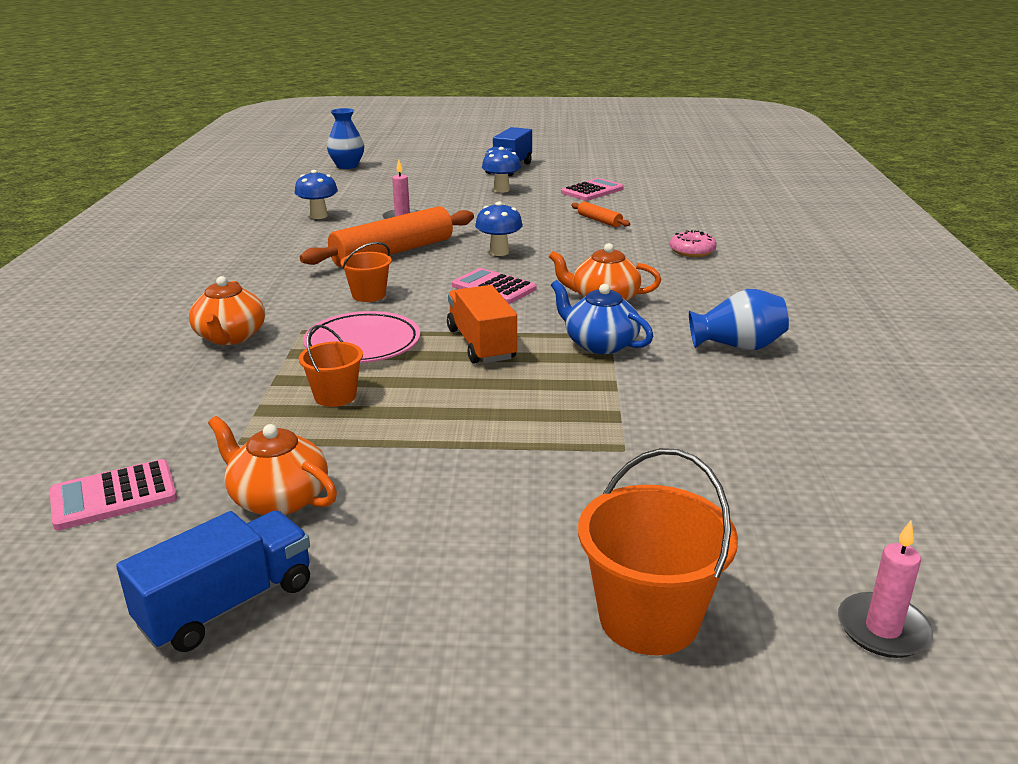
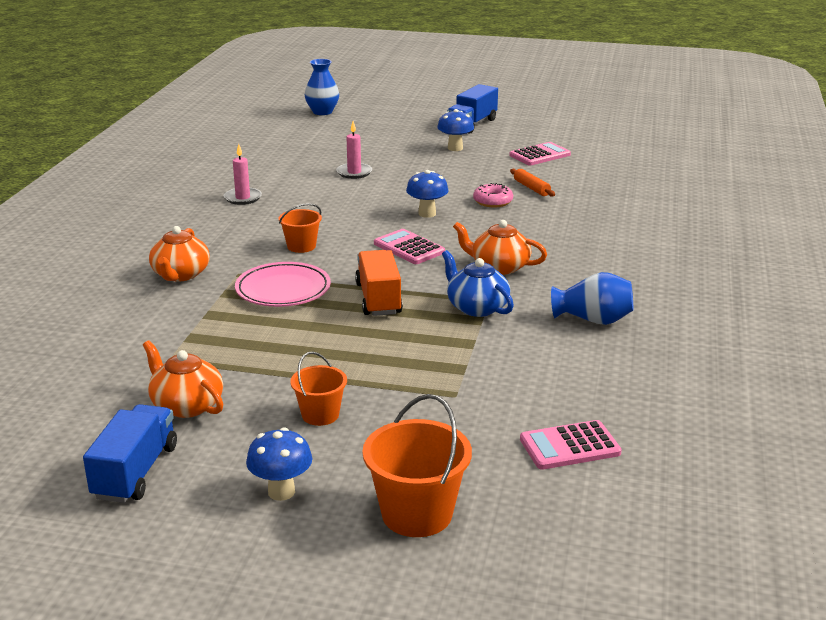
camera: 10 degrees right, 0 degrees up
(114, 496) = (73, 391): pink calculator -> pink calculator (569, 446)
(227, 605) = (135, 472): blue truck -> blue truck turned 45 degrees counterclockwise
(318, 216) = (281, 164): blue mushroom -> blue mushroom (281, 492)
(335, 396) = (249, 332): orange bucket -> orange bucket (320, 415)
(393, 252) = (334, 206): orange rolling pin -> none
(692, 251) = (601, 226): pink donut -> pink donut (493, 201)
(883, 629) = (579, 540): pink candle -> pink candle (243, 198)

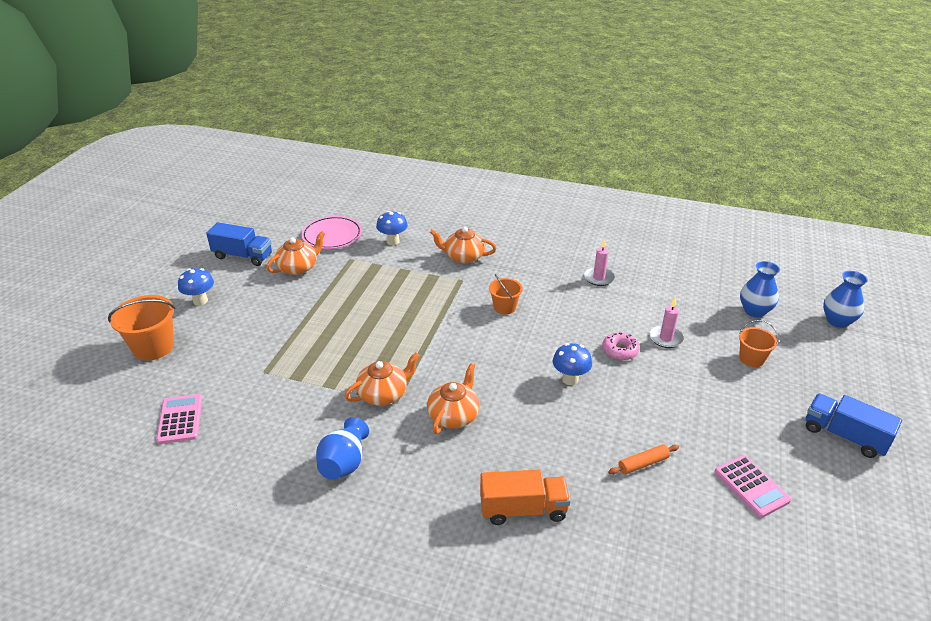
camera: 95 degrees right, 10 degrees up
(283, 290) = (432, 299): pink plate -> pink plate (332, 236)
(307, 137) = (754, 311): none -> blue vase
(320, 415) = (267, 314): orange bucket -> orange bucket (751, 359)
(378, 299) = (409, 343): orange truck -> orange truck (523, 509)
(409, 248) = (497, 364): pink calculator -> none
(455, 148) = (754, 413): blue mushroom -> blue mushroom (393, 241)
(476, 307) = (383, 394): blue teapot -> orange teapot
(493, 201) = (602, 428): pink donut -> pink donut (620, 351)

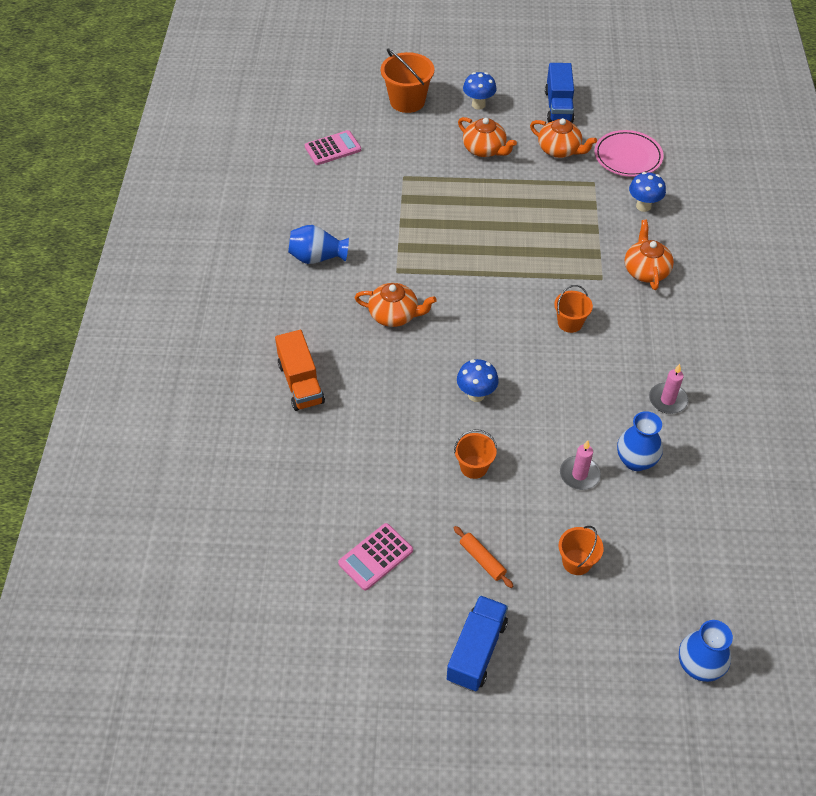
camera: 75 degrees right, 15 degrees up
(383, 394) = (404, 261): orange teapot -> orange teapot (484, 149)
(620, 351) = (539, 433): pink donut -> none
(643, 464) = (378, 465): orange rolling pin -> orange rolling pin (482, 560)
(651, 398) = (474, 467): none -> orange bucket
(754, 311) = (676, 567): blue vase -> blue vase (635, 460)

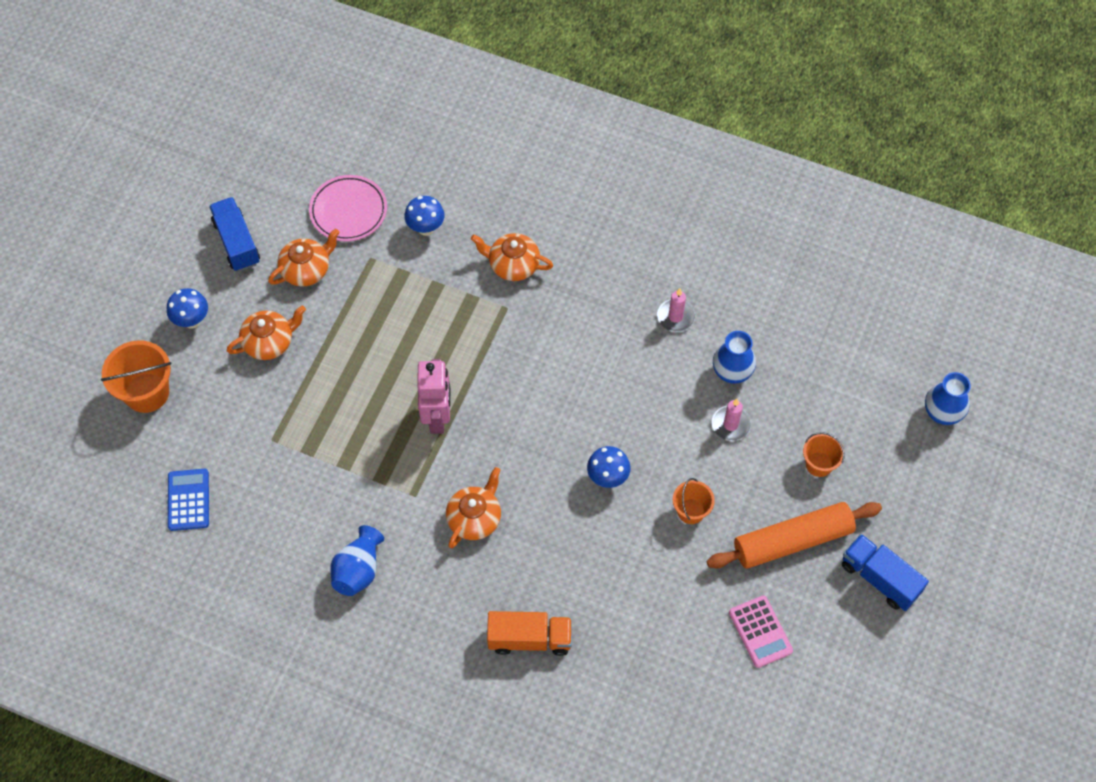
camera: 70 degrees left, 10 degrees up
(333, 148) = (188, 500): pink calculator -> blue calculator
(474, 265) = (437, 417): none -> pink robot
(482, 560) = (792, 541): orange rolling pin -> orange rolling pin, size x2.26
(558, 106) = (237, 242): blue truck -> blue truck turned 135 degrees counterclockwise
(570, 323) = (552, 359): orange bucket -> none

